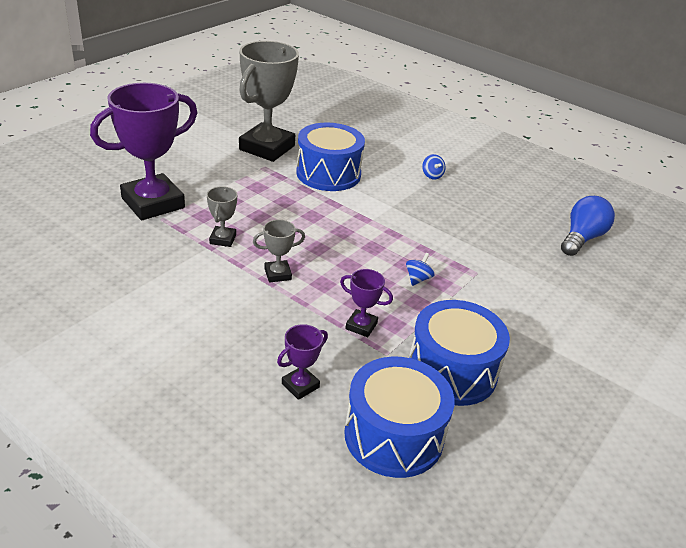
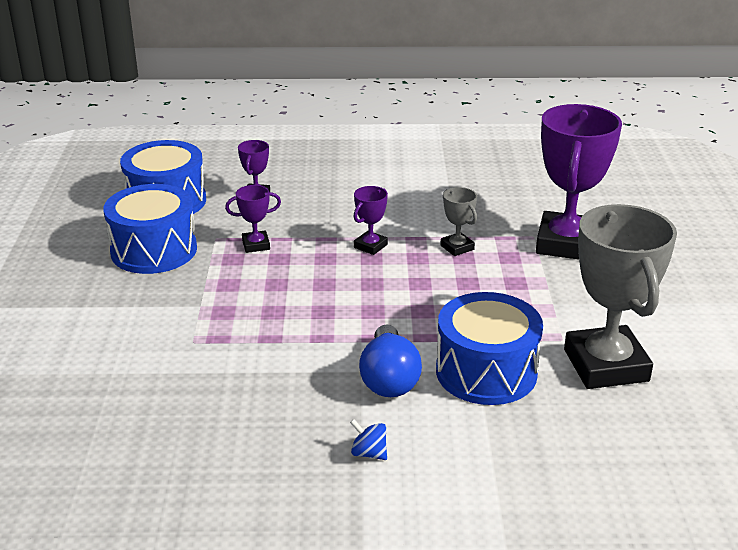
camera: 145 degrees right, 5 degrees down
(277, 274) = (370, 246): grey trophy -> purple trophy
(418, 279) = (247, 304): blue spinning top -> none
(581, 238) = (87, 463): blue light bulb -> blue light bulb (389, 379)

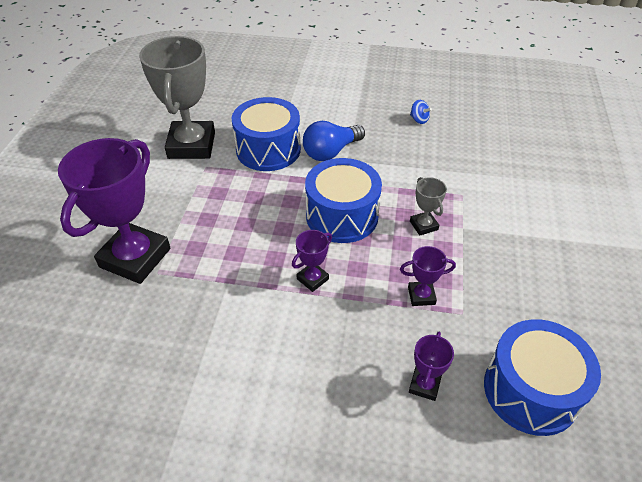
camera: 170 degrees left, 15 degrees up
(154, 250) = (520, 301): blue drum -> blue drum (342, 216)
(369, 453) = (353, 113): blue spinning top -> blue spinning top (419, 120)
(389, 379) = (331, 152): blue light bulb -> blue light bulb turned 135 degrees counterclockwise
(457, 247) = (234, 266): grey trophy -> grey trophy (423, 225)

